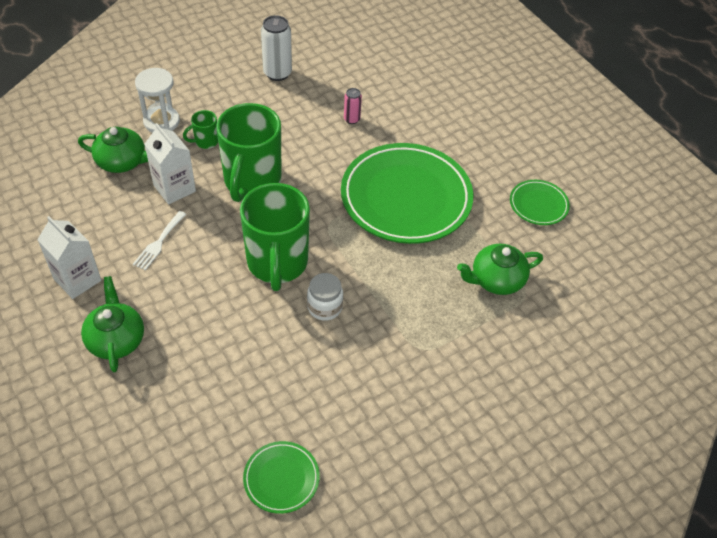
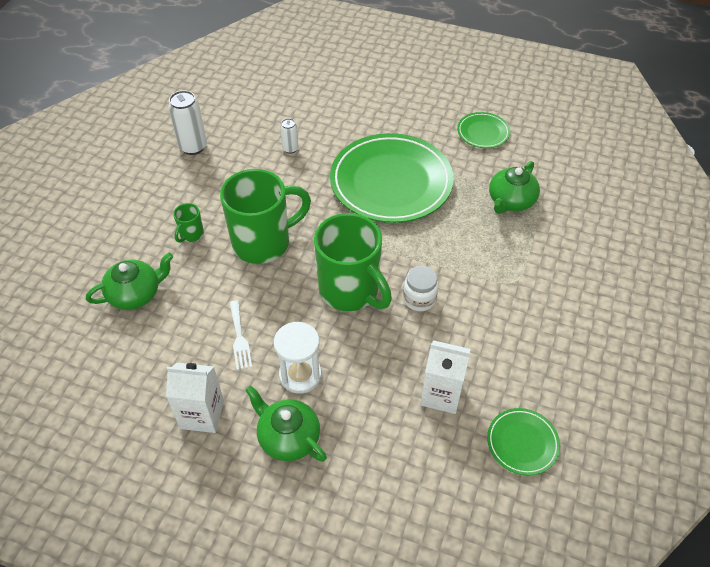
camera: 35 degrees left, 0 degrees up
(161, 121) = (134, 241): white hourglass -> white hourglass (300, 375)
(174, 188) = (205, 287): white carton -> white carton (441, 394)
(252, 182) = (264, 242): green mug -> green mug turned 90 degrees counterclockwise
(351, 119) = (290, 149): pink can -> white can

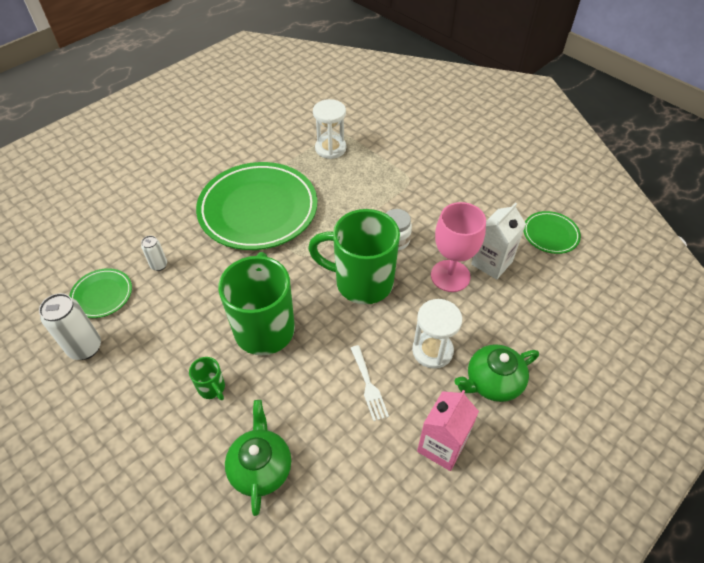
camera: 65 degrees left, 0 degrees up
(202, 414) = (442, 446): white carton -> pink carton
(239, 338) = (368, 385): white fork -> white fork turned 60 degrees clockwise
(350, 291) = (361, 282): green mug -> green mug turned 150 degrees counterclockwise
(400, 361) = (450, 276): none -> pink goblet
(483, 132) = (247, 133): green plate -> green plate (102, 295)
(511, 201) = (330, 148): green teapot -> white hourglass

